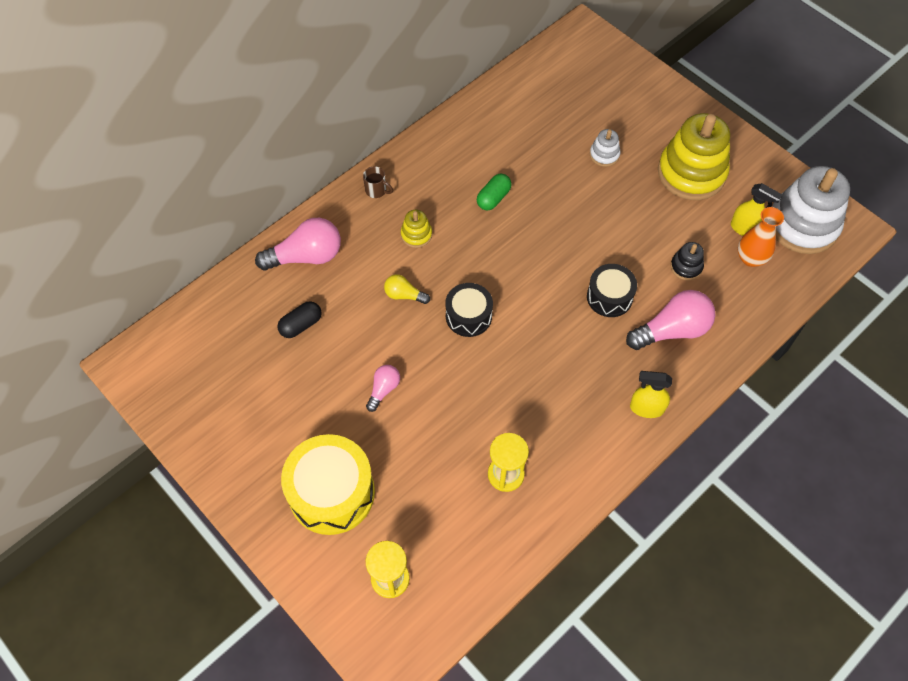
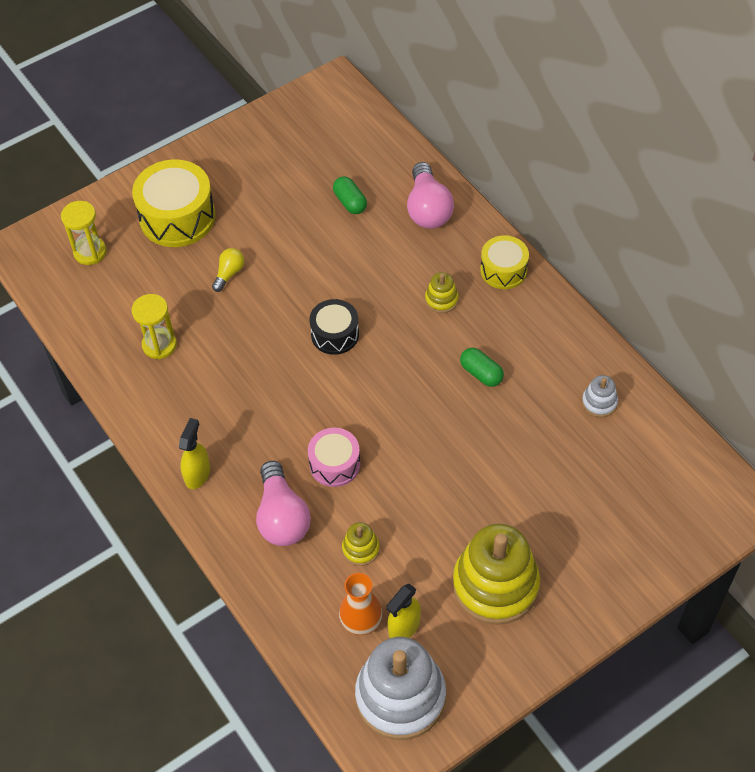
camera: 100 degrees right, 5 degrees down
(301, 325) = (350, 202): black capsule -> green capsule
(376, 190) = (503, 270): brown mug -> yellow drum
(383, 390) = (268, 260): pink light bulb -> none
(404, 295) = (369, 284): yellow light bulb -> yellow light bulb (229, 274)
(604, 155) = (533, 494): white stacking toy -> white stacking toy (599, 402)
(609, 297) = (334, 464): black drum -> pink drum
(686, 267) = (360, 549): black stacking toy -> yellow stacking toy

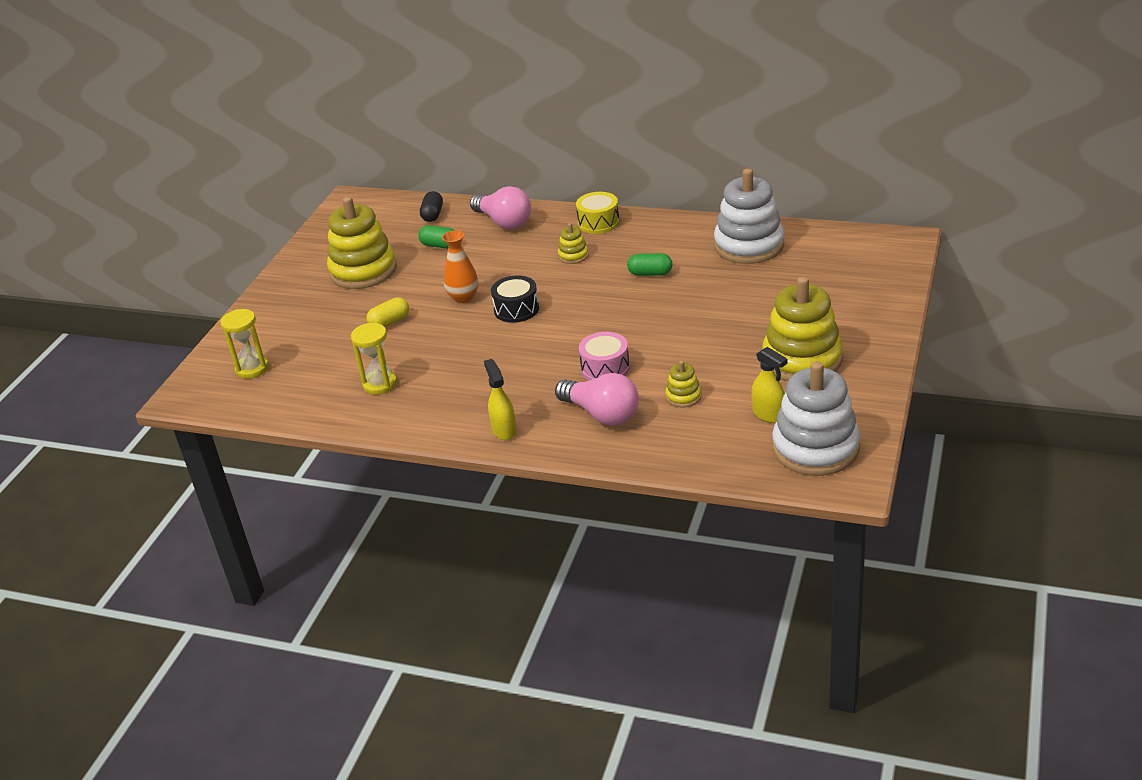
camera: 35 degrees left, 20 degrees down
(177, 217) = (306, 316): yellow drum -> none
(229, 274) = (390, 322): yellow light bulb -> yellow capsule
(265, 191) = (363, 271): none -> yellow stacking toy
(361, 622) = (735, 430): orange vase -> orange vase (463, 297)
(380, 155) = (432, 215): none -> black capsule
(404, 627) = (768, 415): yellow spray bottle -> yellow spray bottle turned 45 degrees counterclockwise
(599, 402) = (749, 246): white stacking toy -> white stacking toy, size x2.25

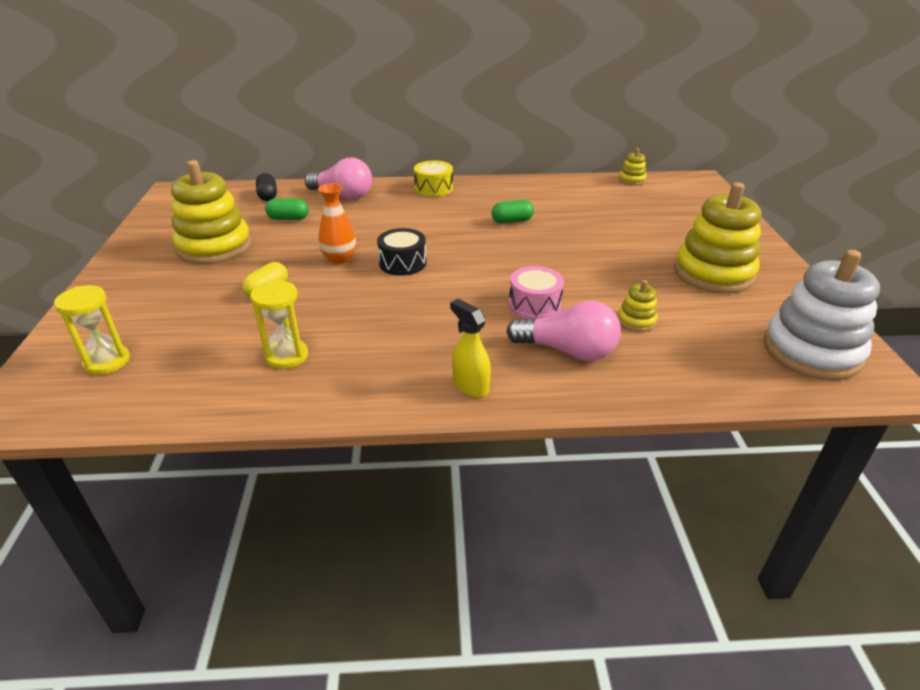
camera: 25 degrees left, 0 degrees up
(573, 256) = (428, 214): yellow stacking toy -> yellow stacking toy (632, 180)
(749, 246) = (580, 193): white stacking toy -> none
(768, 415) = (734, 326): yellow spray bottle -> none

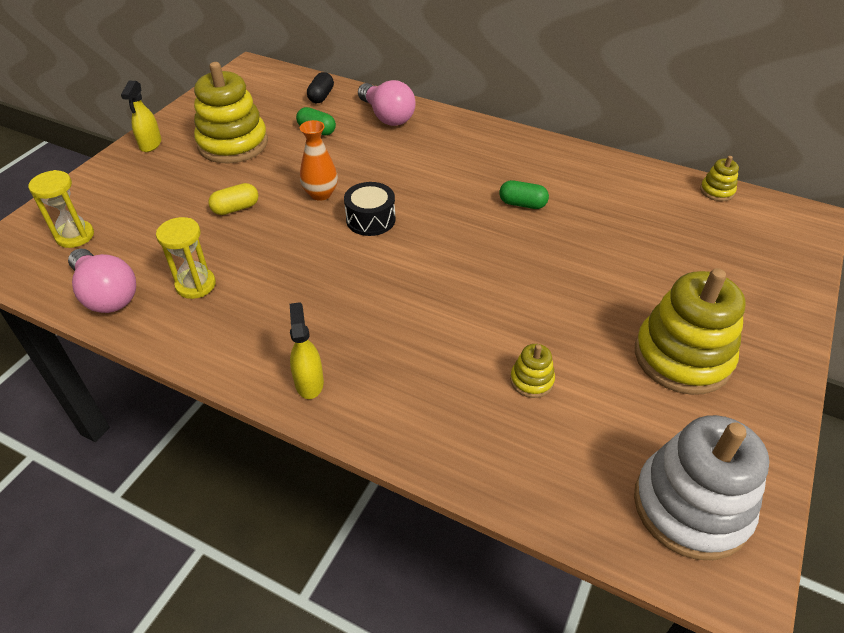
camera: 30 degrees right, 10 degrees up
(122, 269) = (150, 144): none -> yellow spray bottle
(433, 188) = (480, 134): yellow drum -> none
(534, 305) = (448, 318): pink drum -> none
(568, 351) = (429, 385): pink light bulb -> pink light bulb (106, 294)

